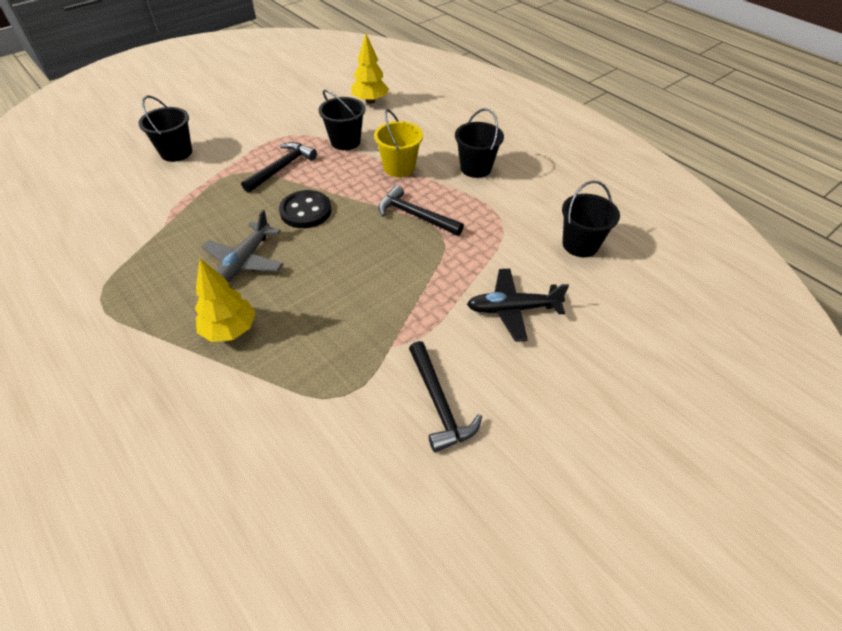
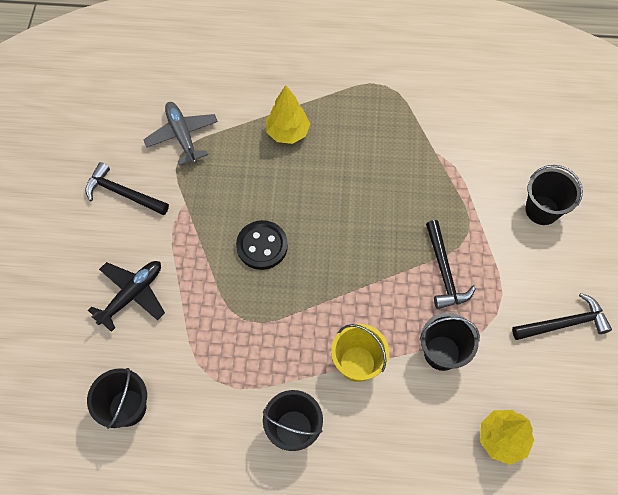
camera: 135 degrees right, 15 degrees up
(245, 261) = (345, 176): grey plane -> grey plane (182, 136)
(305, 211) = (365, 248): black button -> black button (262, 246)
(415, 215) = (283, 319): black hammer -> black hammer (564, 323)

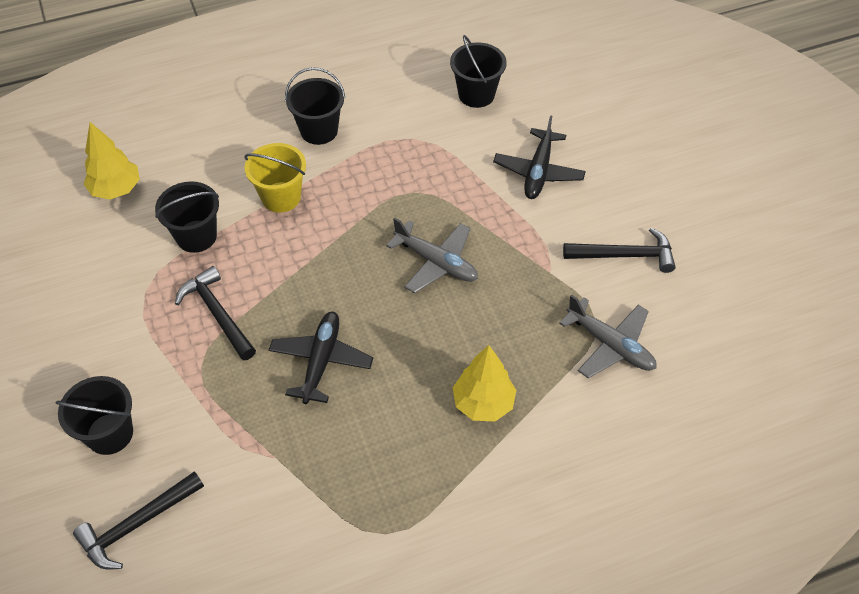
camera: 155 degrees right, 10 degrees down
(262, 246) = (436, 262): black button -> grey plane
(381, 203) = (321, 361): none -> black plane
(564, 323) = (64, 311): black hammer -> black hammer (137, 524)

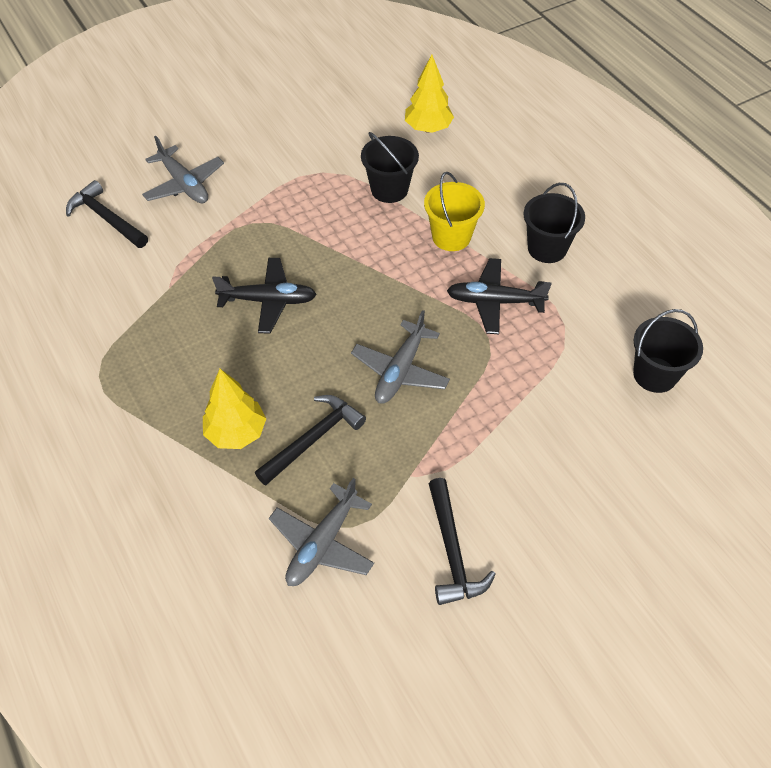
camera: 80 degrees right, 0 degrees up
(110, 434) = (184, 184): black bucket -> grey plane
(217, 313) = (308, 221): black hammer -> black hammer (313, 439)
(538, 171) = (555, 450): black plane -> black plane (494, 302)

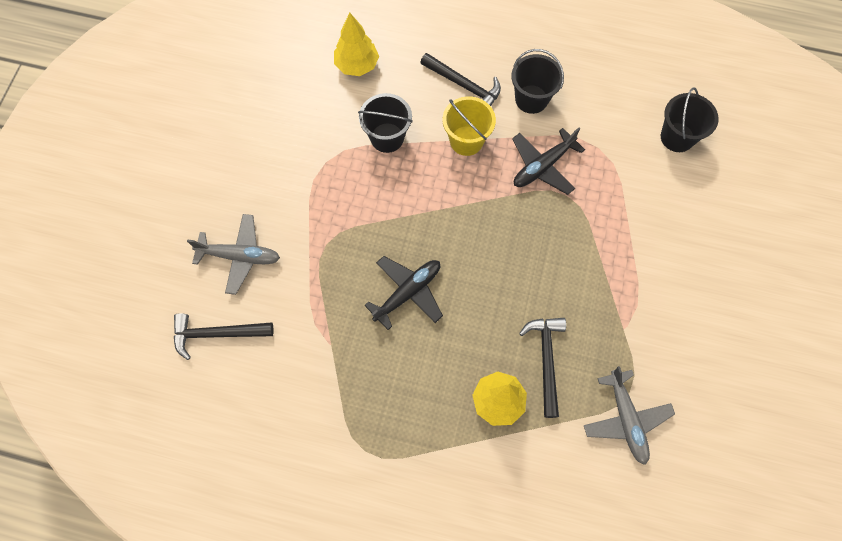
camera: 45 degrees left, 15 degrees up
(400, 371) = (542, 266): grey plane -> none
(452, 551) = (694, 353): black hammer -> black hammer (464, 86)

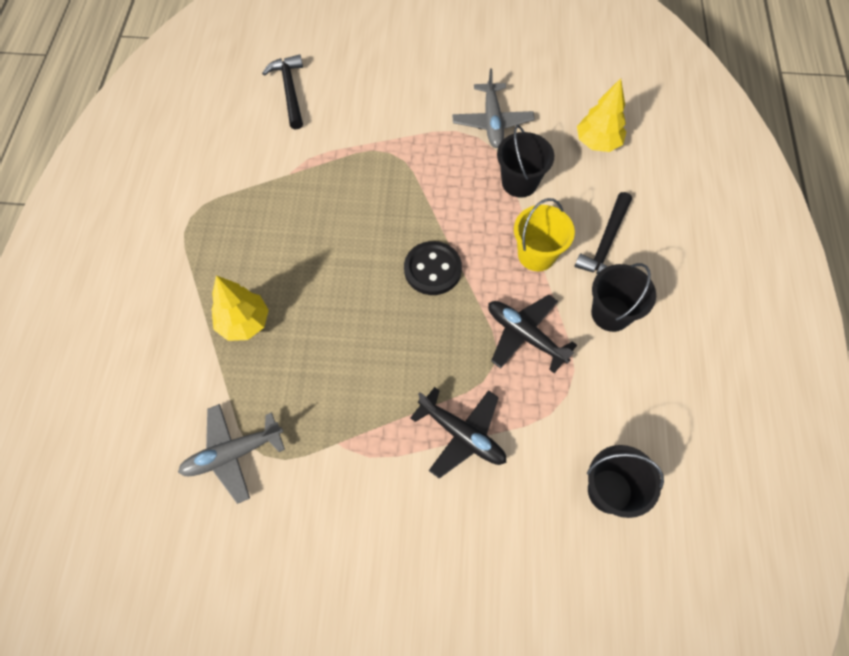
camera: 80 degrees right, 5 degrees down
(240, 256) = (365, 91): grey plane -> grey plane (492, 122)
(408, 293) = (350, 227): black plane -> black plane (462, 435)
(467, 227) = (432, 269): none -> black button
(546, 360) = (292, 364): black hammer -> none

